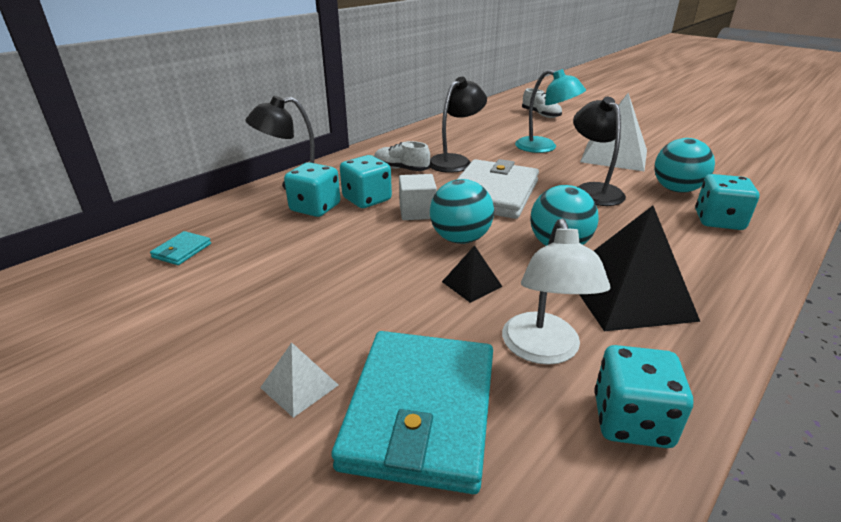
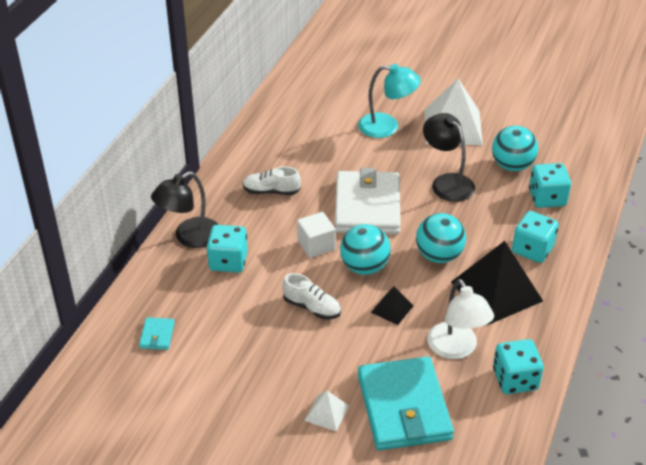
camera: 20 degrees left, 10 degrees up
(367, 199) = (265, 240): turquoise dice -> turquoise dice (532, 249)
(455, 161) = (314, 168): black lamp -> none
(541, 115) = (365, 67): white shoe -> white shoe (312, 307)

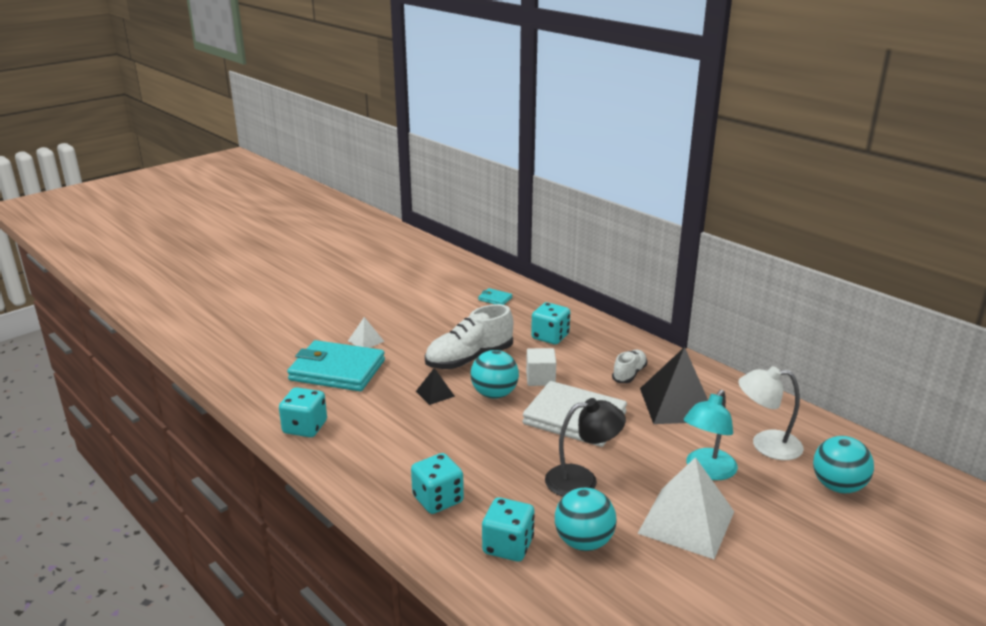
camera: 115 degrees right, 15 degrees down
(189, 237) = (591, 327): black lamp -> none
(312, 307) = (469, 359): white shoe -> white shoe, size x1.77
(439, 256) = (477, 437): turquoise ball -> turquoise ball (838, 486)
(456, 349) = (364, 410): white lamp -> white lamp (766, 445)
(496, 291) = (404, 454): black pyramid -> black pyramid (677, 404)

